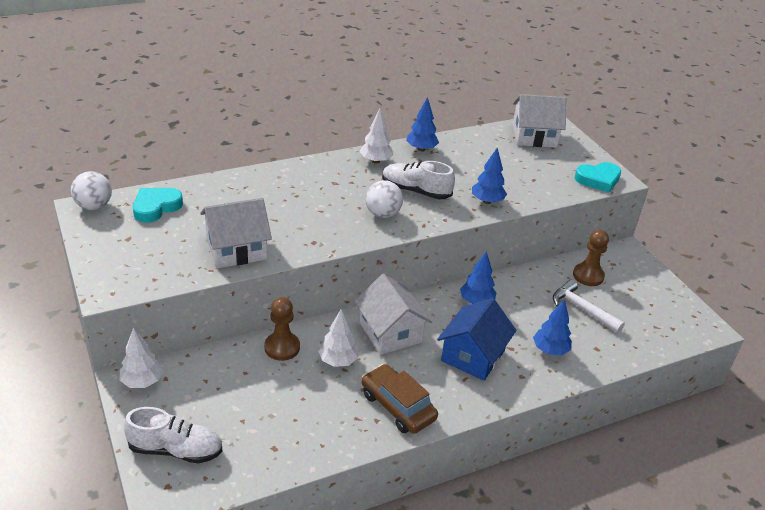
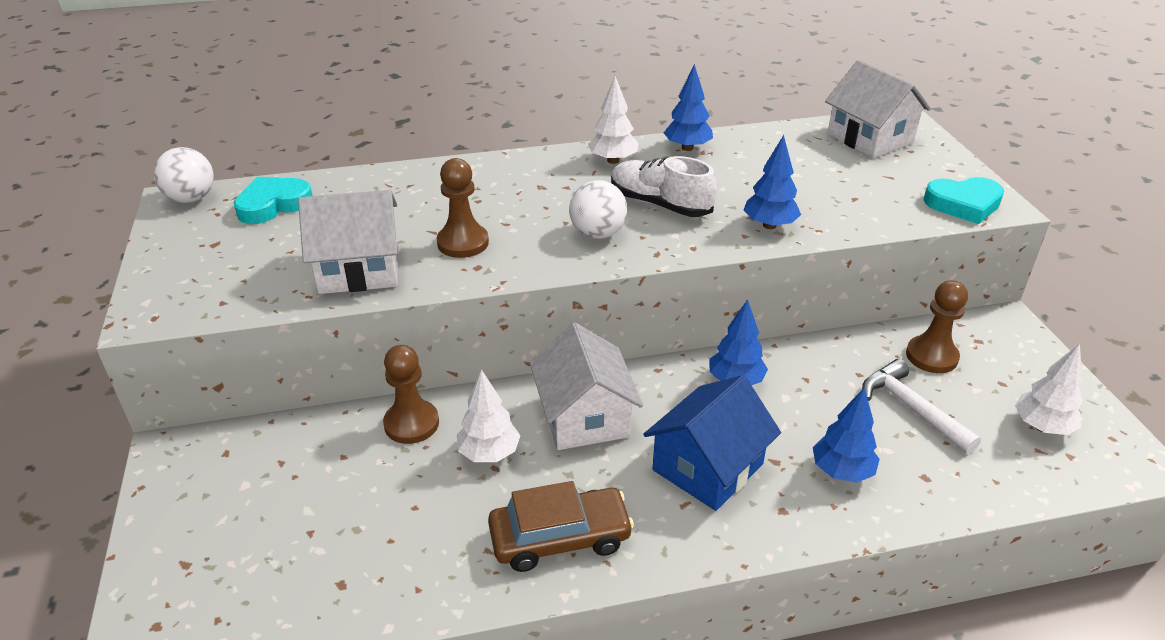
camera: 15 degrees right, 0 degrees up
(142, 382) = (190, 454): white tree -> white tree (1041, 426)
(176, 450) = (193, 567): white shoe -> none
(298, 226) = (463, 243): none -> brown pawn
(397, 406) = (560, 538): brown car -> brown car turned 105 degrees clockwise
(534, 136) = (870, 138): white house -> white house turned 45 degrees clockwise

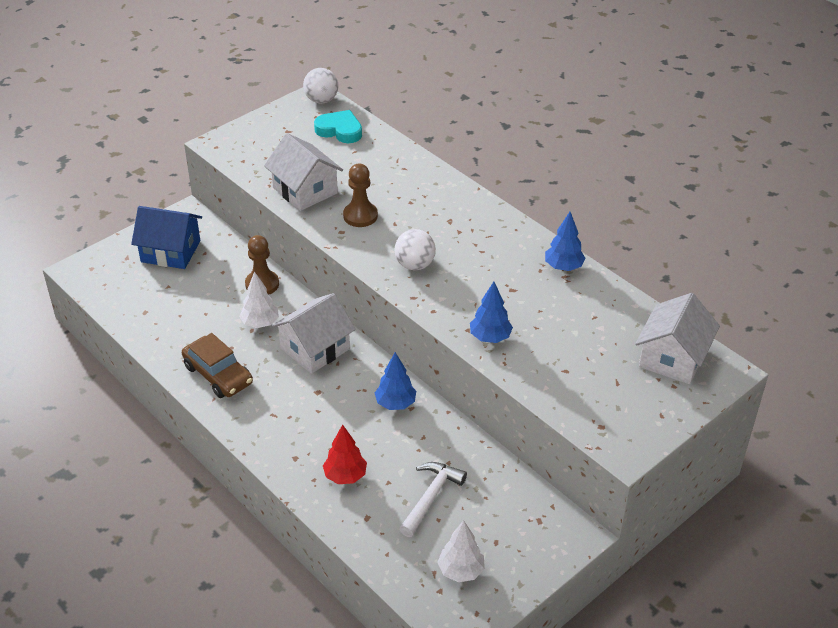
camera: 60 degrees right, 5 degrees up
(613, 160) = (511, 239): white tree -> none
(660, 204) = (473, 279): white shoe -> none
(707, 467) = (309, 415): blue house -> blue house (170, 251)
(841, 471) = (345, 476): blue tree -> red tree
(931, 356) = (498, 497): brown pawn -> none
(963, 204) = (609, 431): turquoise heart -> none

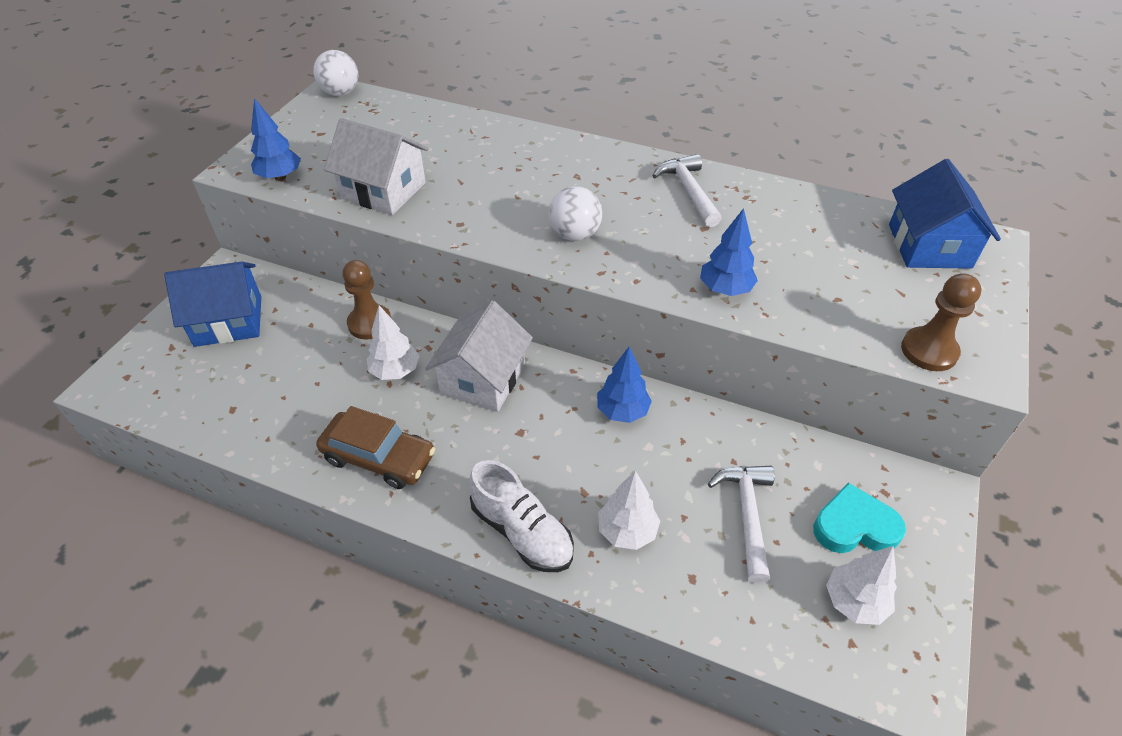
camera: 25 degrees left, 5 degrees up
(279, 451) = (522, 532): none -> white shoe
(339, 130) = (383, 117): turquoise heart -> turquoise heart (854, 526)
(345, 476) = (627, 531): red tree -> white tree
(360, 216) = (470, 200): brown pawn -> brown pawn (929, 351)
(524, 258) = (688, 191): none -> white hammer
(563, 267) = (736, 187): blue tree -> blue tree (280, 177)
(672, 358) = (929, 246): white house -> blue house

